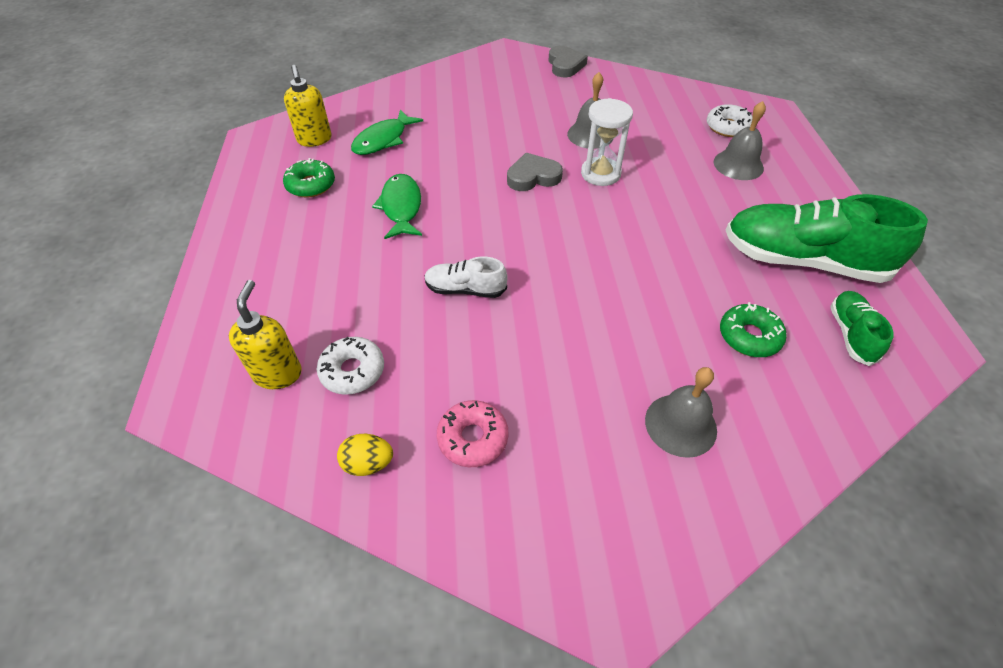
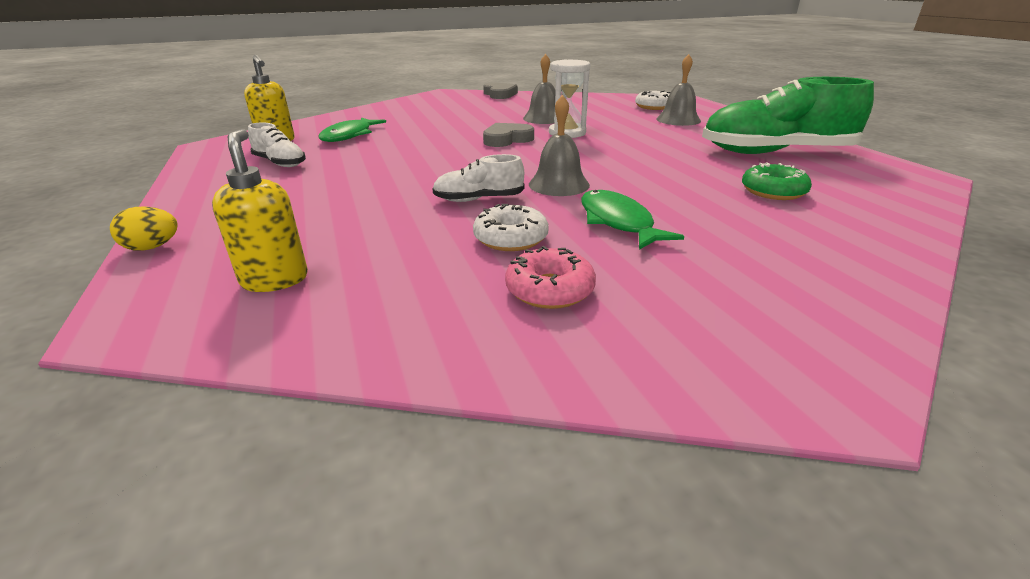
camera: 15 degrees left, 20 degrees down
(311, 185) = (280, 163): green donut -> white shoe
(352, 371) = (374, 264): white donut -> white donut (510, 238)
(368, 463) = (427, 330): yellow egg -> yellow egg (152, 247)
(401, 207) = (384, 165): green fish -> green fish (618, 222)
(680, 425) = (764, 247): grey bell -> grey bell (559, 184)
(851, 334) = (855, 180): green shoe -> none

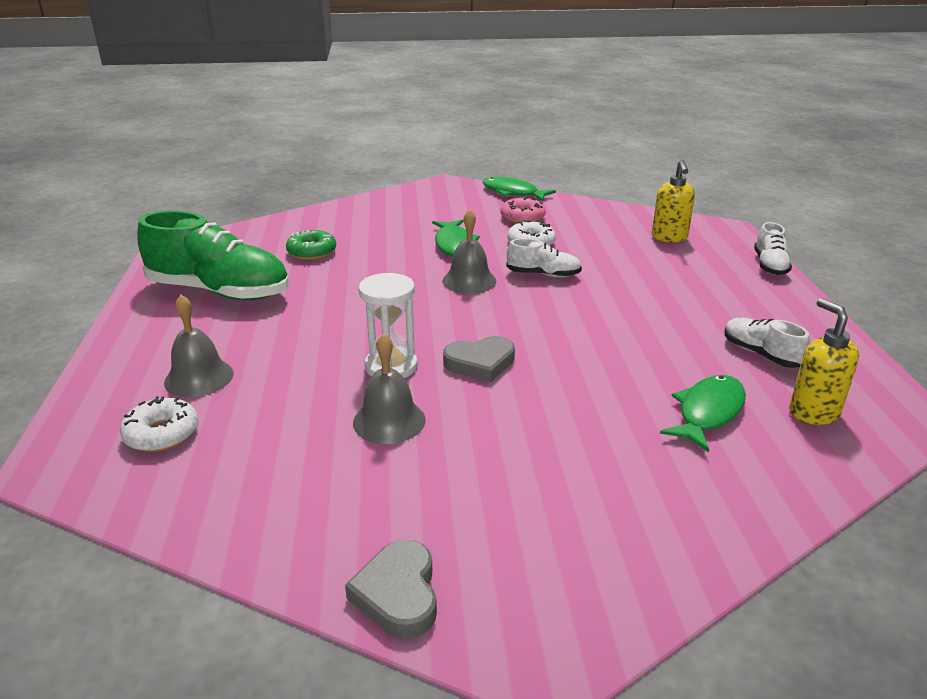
camera: 165 degrees left, 0 degrees up
(152, 247) = (769, 265): yellow egg -> white shoe
(620, 377) = (512, 192): none -> green fish

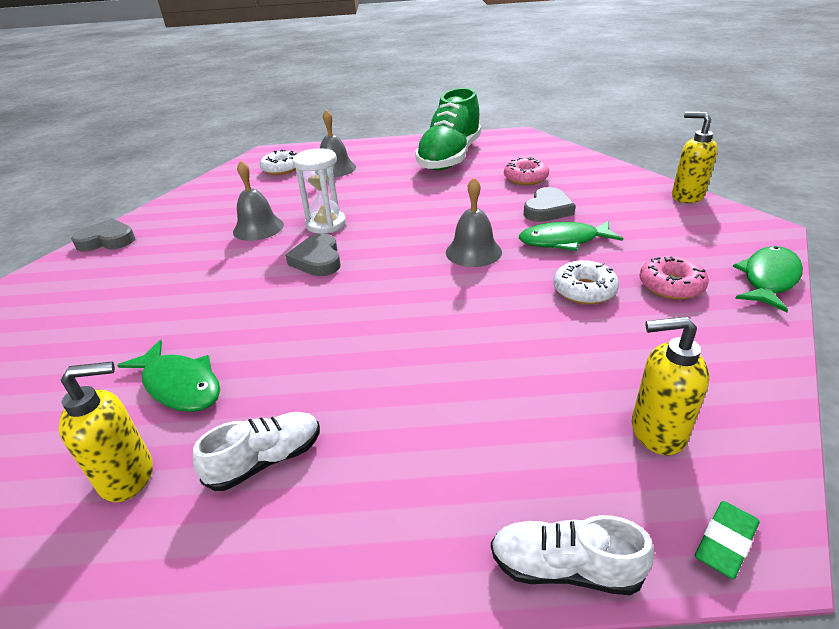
camera: 95 degrees right, 5 degrees up
(312, 252) = (525, 178): green donut -> pink donut
(384, 196) = (686, 196): none -> yellow soap dispenser
(391, 246) = (547, 209): none -> grey heart
(543, 274) = (493, 297): white shoe -> none
(731, 233) = (725, 542): none -> green eraser

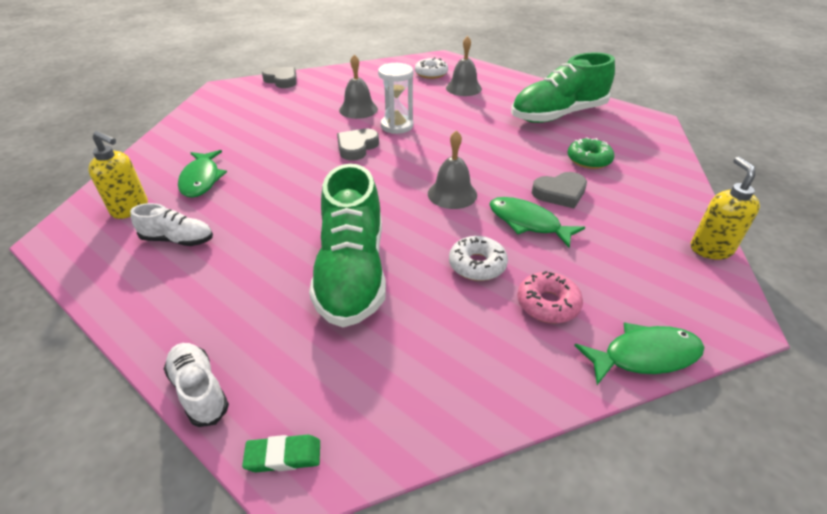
camera: 40 degrees right, 5 degrees up
(506, 360) = (352, 272): none -> green shoe
(525, 178) = (588, 160): pink donut -> green donut
(656, 432) = (357, 376): yellow soap dispenser -> none

